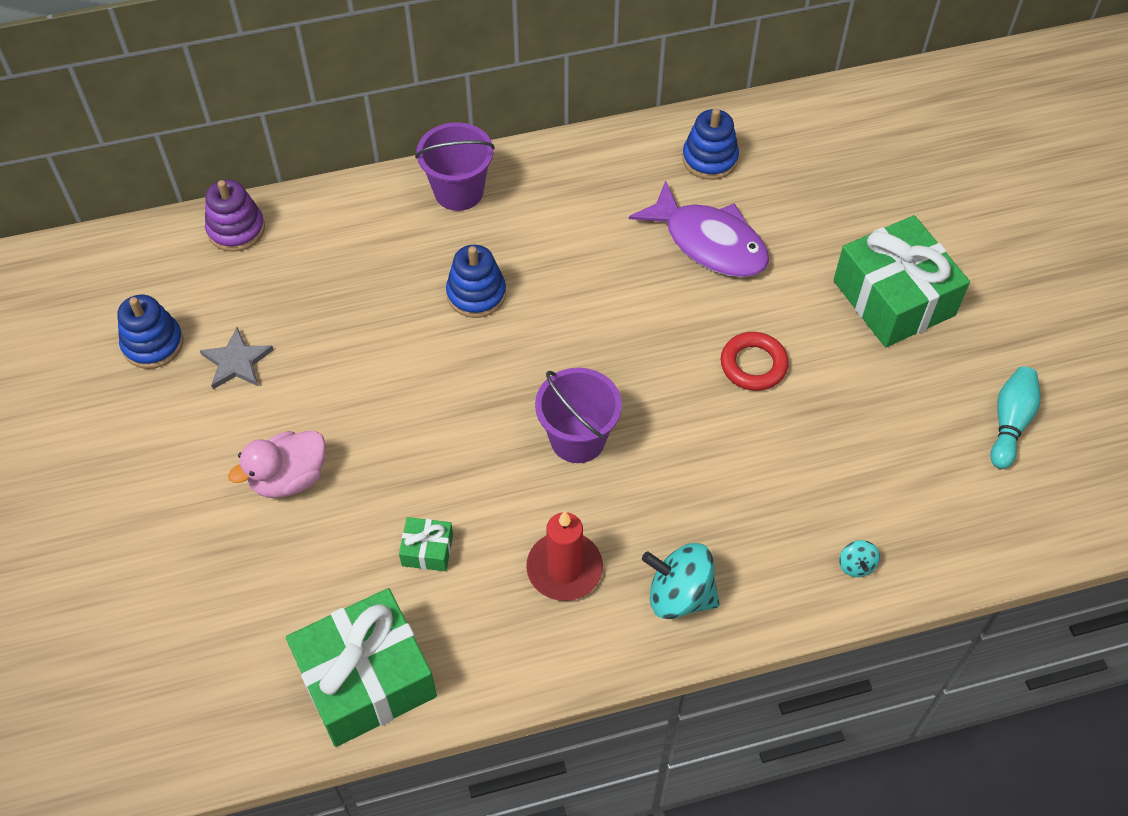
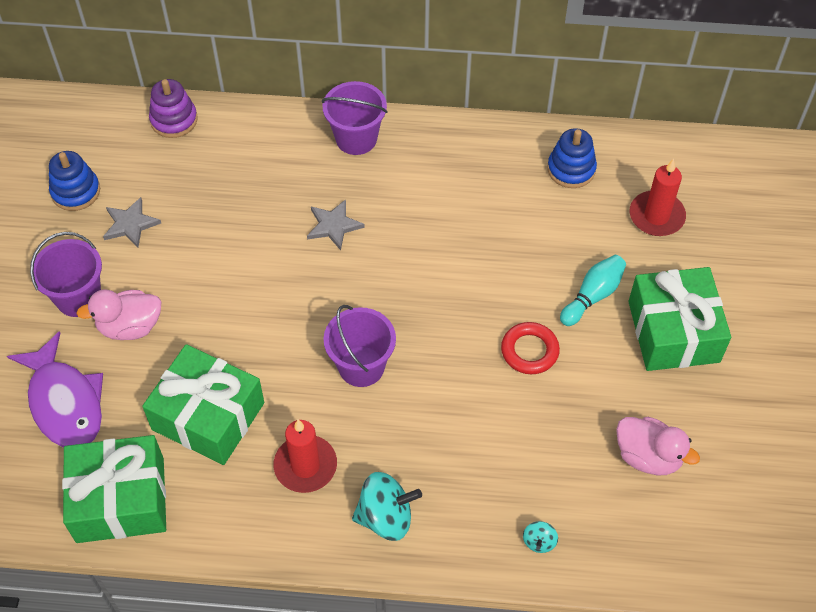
camera: 20 degrees right, 0 degrees up
(211, 464) = (78, 297): none -> purple bucket
(427, 550) = (208, 416): green gift -> green gift, size x2.31
(476, 294) = (333, 225): blue stacking toy -> grey star
(679, 595) = (386, 517): turquoise spinning top -> turquoise spinning top turned 135 degrees clockwise
(709, 242) = (539, 239): purple fish -> purple fish (65, 402)
(821, 182) = (656, 216): none -> red candle
(927, 437) = (648, 456): none -> pink duck
(1009, 423) = (724, 467): turquoise bowling pin -> turquoise bowling pin (592, 296)

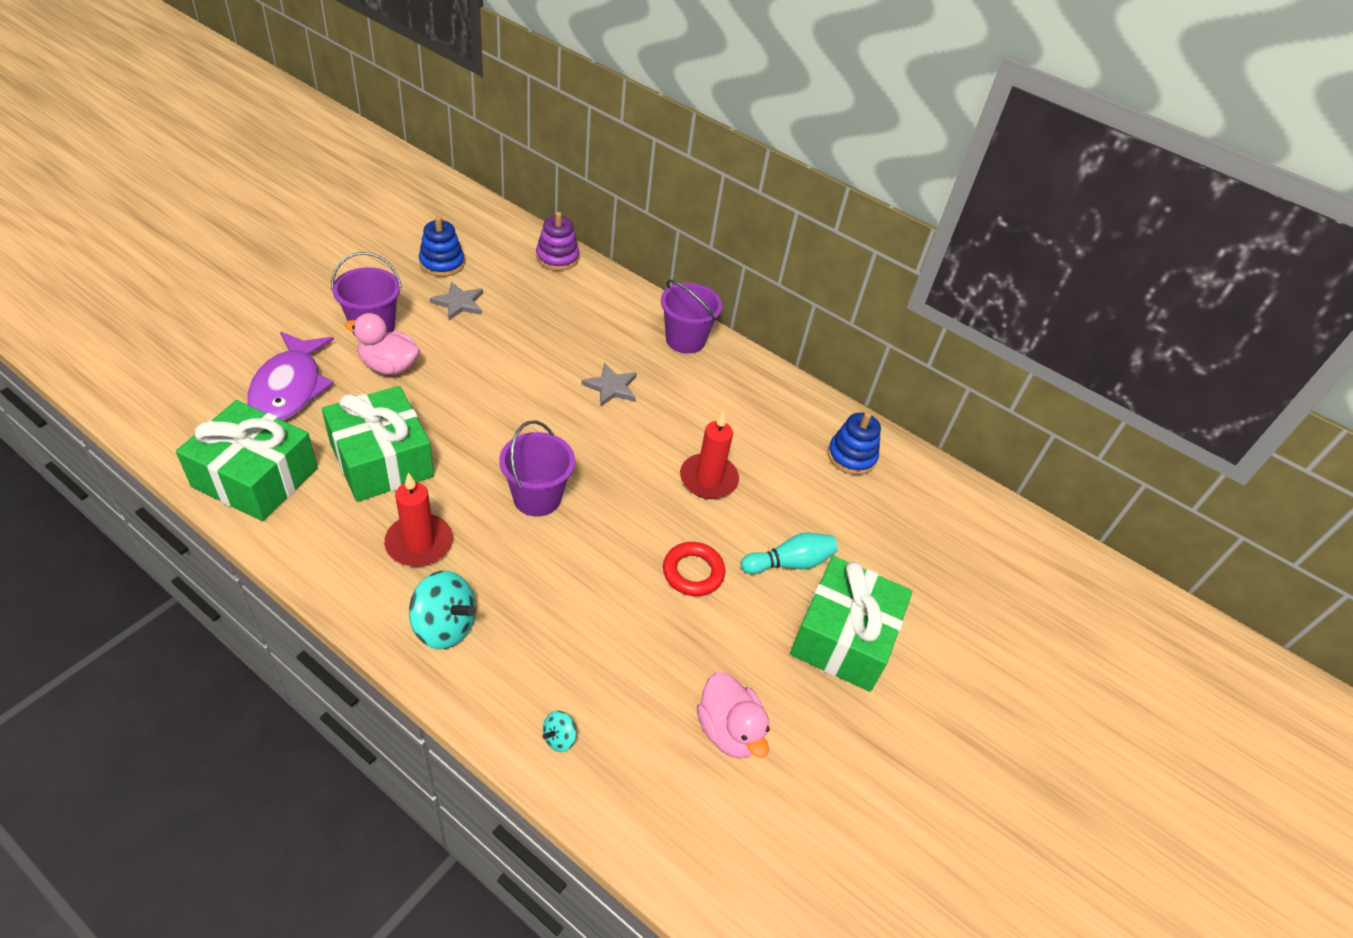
camera: 25 degrees right, 10 degrees down
(656, 216) = (903, 534): red candle -> red candle (708, 479)

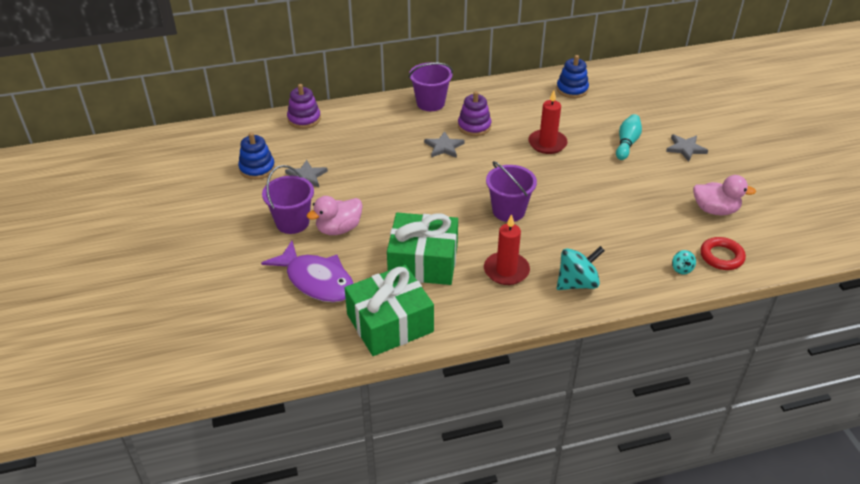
camera: 45 degrees left, 5 degrees down
(677, 396) = (474, 126): none -> purple stacking toy
(693, 572) = (608, 178): red ring -> red ring (721, 256)
(843, 637) = (685, 148): green gift -> grey star

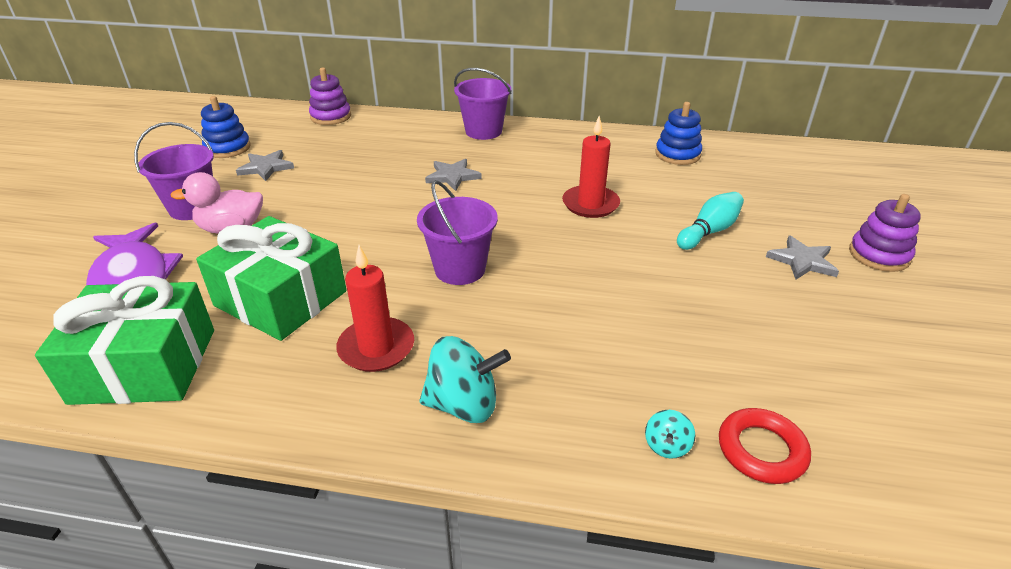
camera: 25 degrees right, 5 degrees down
(474, 126) = (512, 164): purple stacking toy -> purple stacking toy (879, 255)
(715, 210) = (798, 365): pink duck -> none

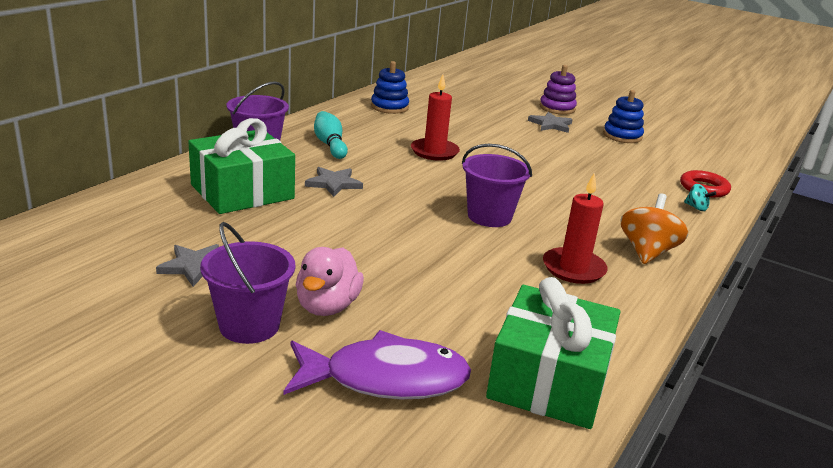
camera: 70 degrees left, 10 degrees down
(228, 148) = (100, 283): blue stacking toy -> blue stacking toy (622, 136)
(281, 298) = (481, 297): green gift -> green gift (242, 192)
(331, 117) = (103, 207): purple stacking toy -> none
(464, 404) = (647, 252): turquoise spinning top -> orange spinning top
(709, 231) = (501, 133): turquoise bowling pin -> turquoise bowling pin (330, 145)

